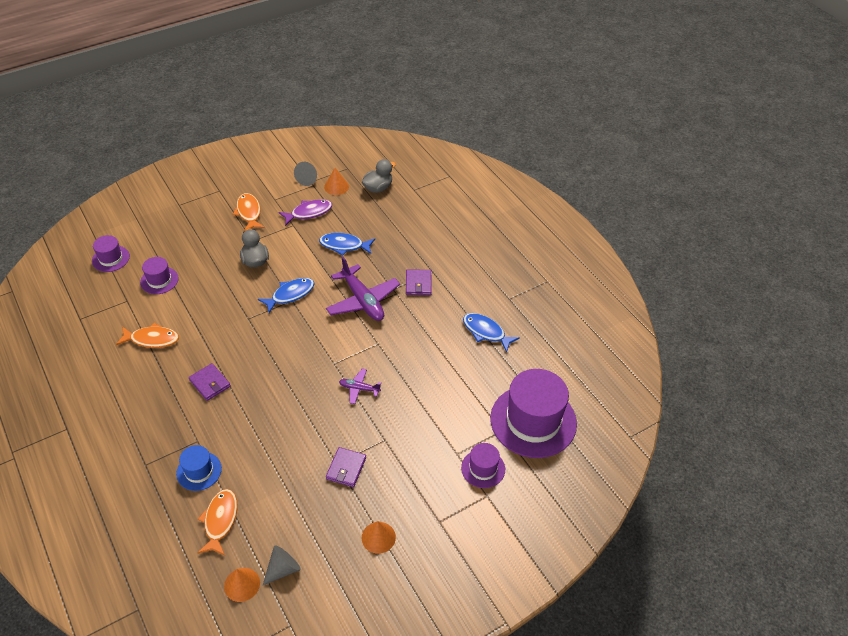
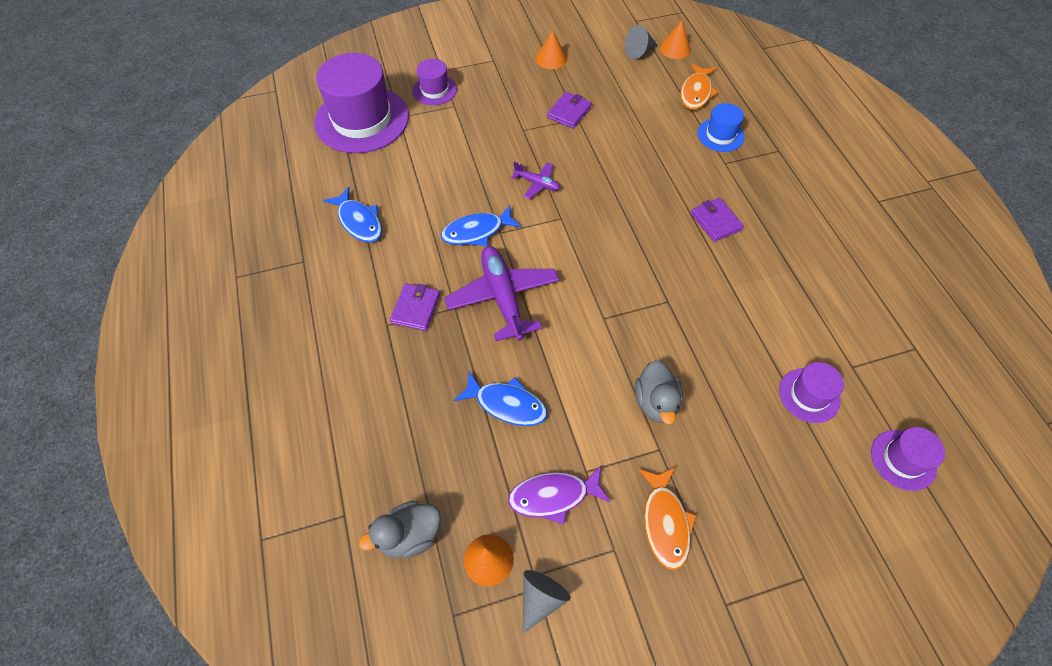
camera: 165 degrees left, 10 degrees up
(152, 339) = (800, 294): orange fish -> none
(290, 295) = (605, 327): blue fish -> blue fish (476, 232)

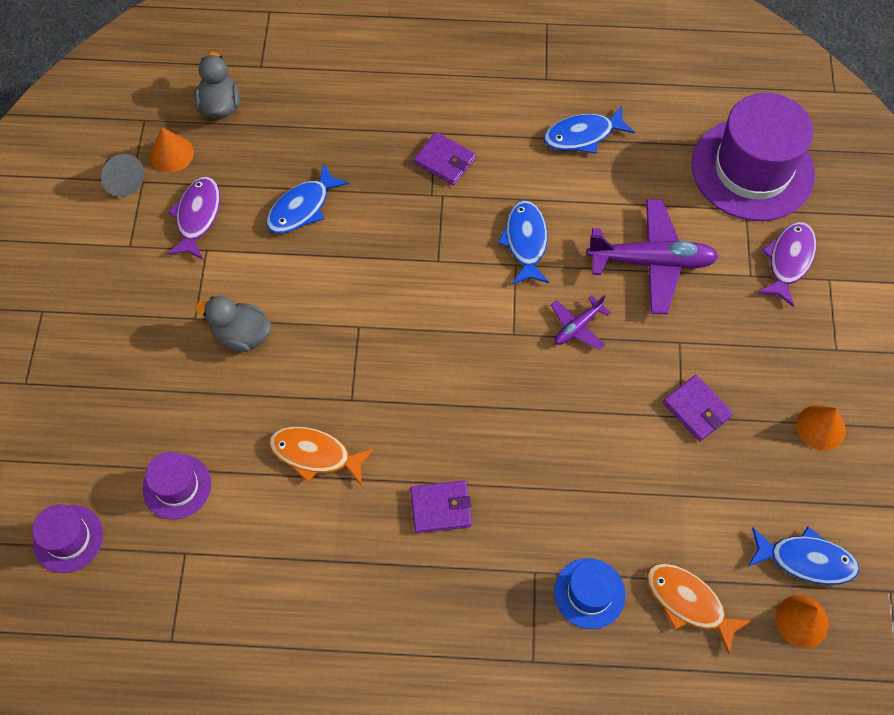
camera: 110 degrees right, 5 degrees up
(434, 90) = (788, 261): purple hat -> purple fish
(503, 297) = (425, 241): purple plane -> purple plane (651, 262)
(639, 52) = (806, 560): grey cone -> blue fish
(665, 522) = (129, 294): orange fish -> orange fish (315, 454)

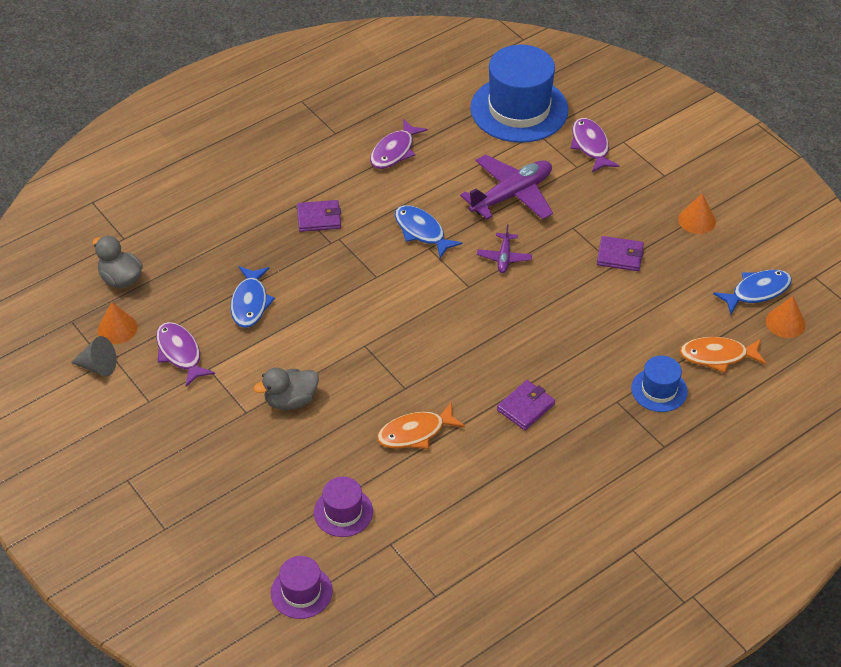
camera: 40 degrees left, 15 degrees down
(582, 135) = (394, 151): blue fish -> purple fish
(752, 169) = (519, 109): purple hat -> blue hat

